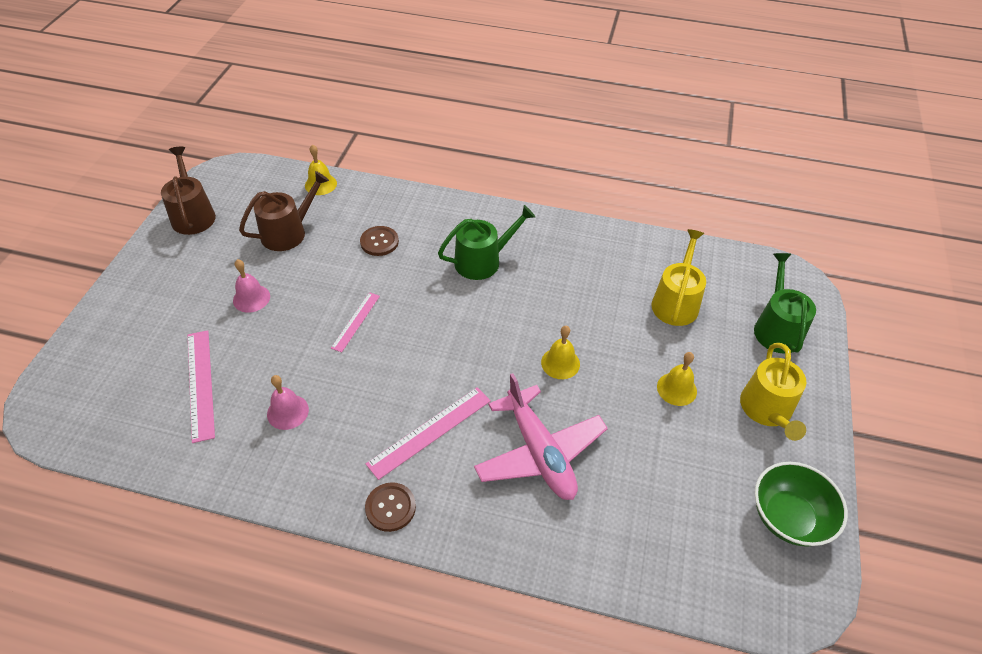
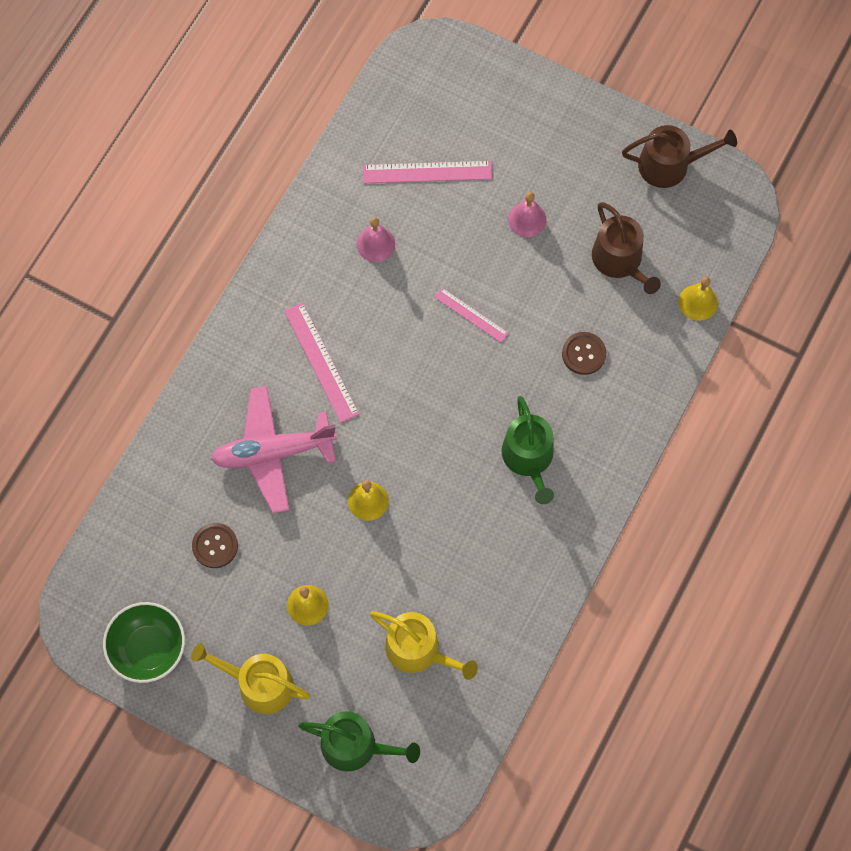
camera: 105 degrees right, 20 degrees up
(390, 507) = (255, 317): brown button -> brown button (215, 546)

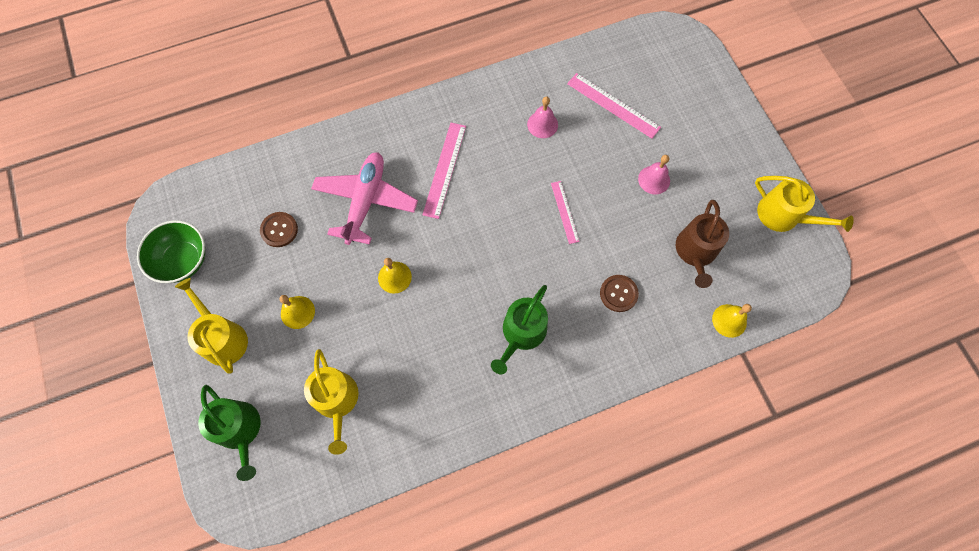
camera: 40 degrees right, 0 degrees up
(273, 452) = (365, 201): pink plane -> pink plane turned 75 degrees clockwise
(670, 165) = (784, 216): brown watering can -> yellow watering can

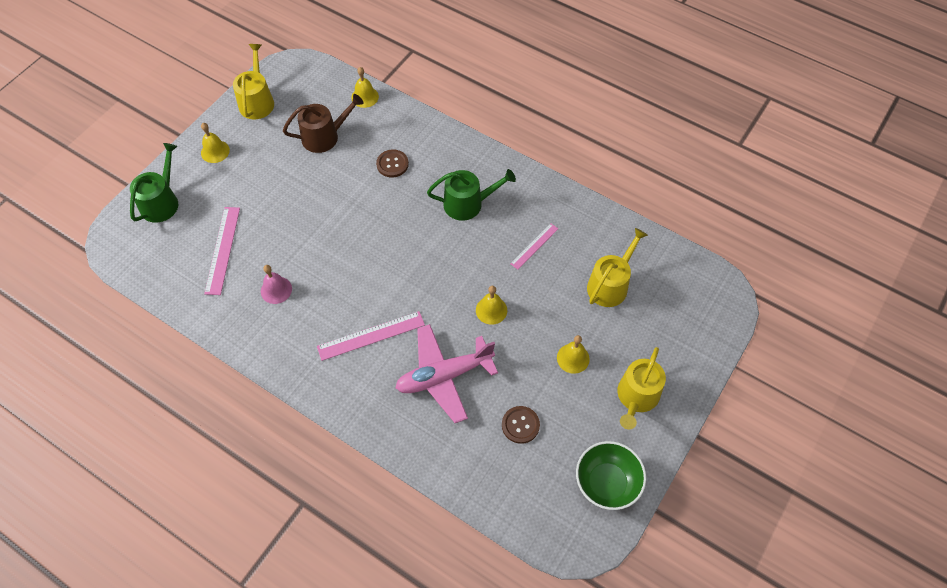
camera: 125 degrees left, 10 degrees down
(240, 431) = (683, 331): green watering can -> green watering can (162, 201)
(564, 212) = (349, 230): pink ruler -> pink ruler (534, 246)
(654, 180) = (279, 188): pink bell -> none
(736, 149) = (215, 151): none -> yellow bell

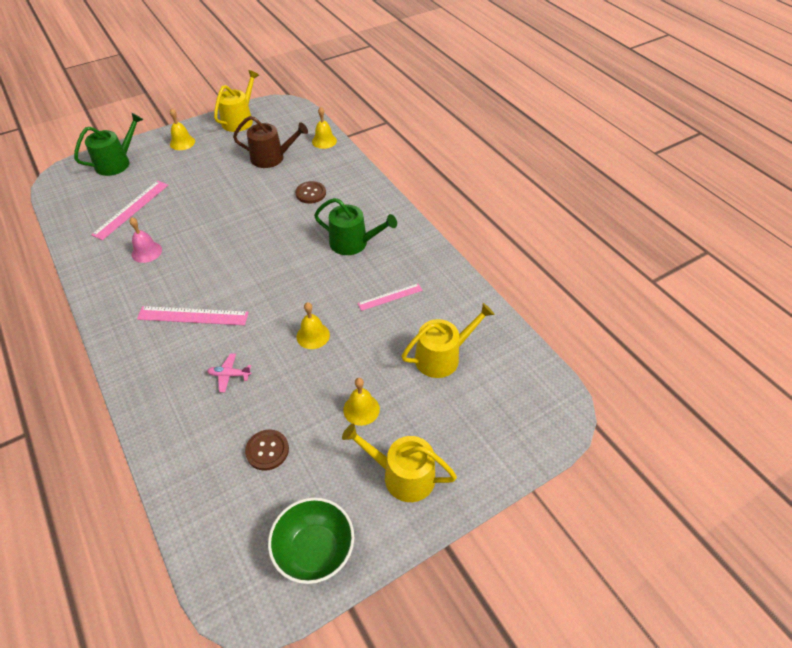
camera: 25 degrees right, 10 degrees down
(444, 376) = (229, 375): pink plane -> pink plane, size x0.40
(636, 397) = (402, 475): yellow watering can -> yellow watering can turned 60 degrees clockwise

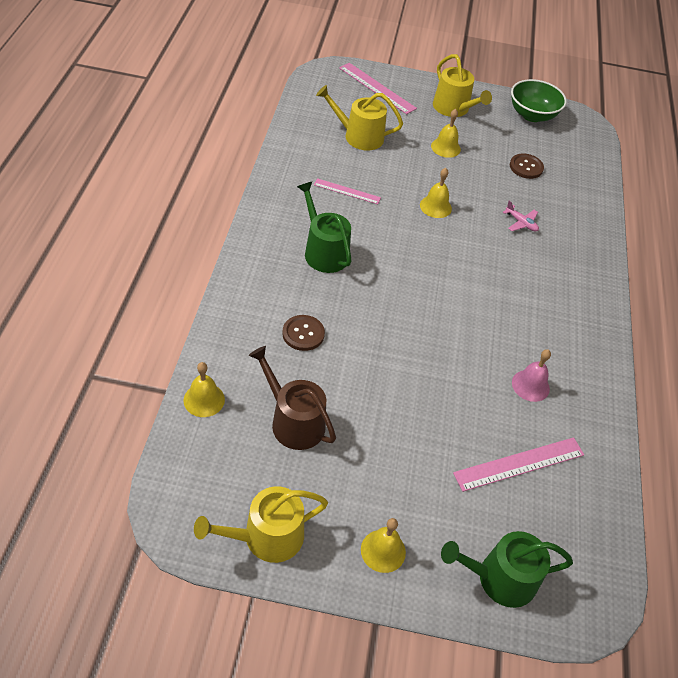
camera: 145 degrees left, 0 degrees up
(193, 316) = (522, 286): pink ruler -> pink ruler (377, 88)

